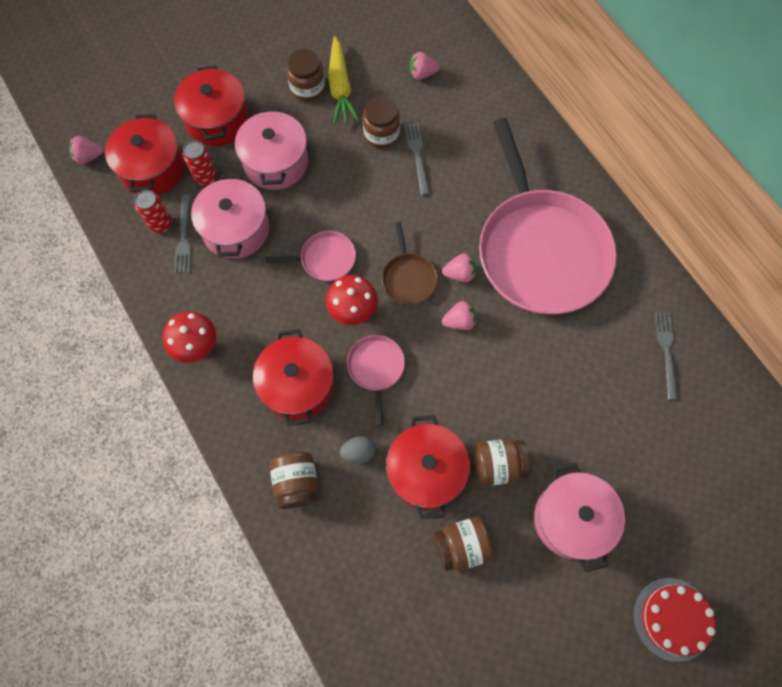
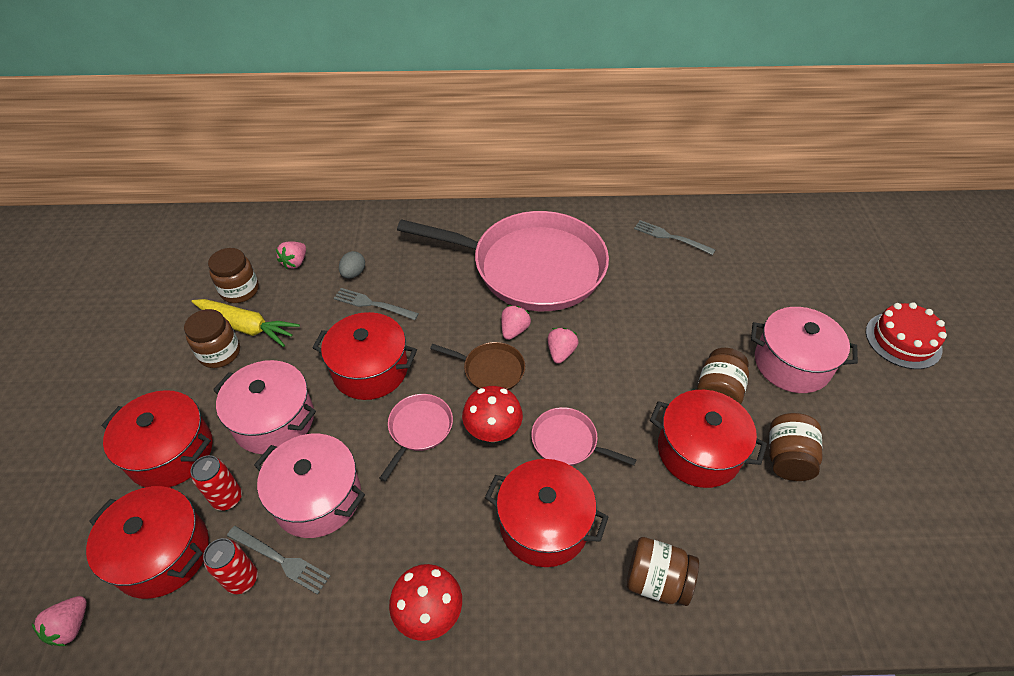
camera: 60 degrees left, 20 degrees down
(355, 194) = (370, 370): none -> red pot
(358, 452) = (650, 501): grey egg -> grey egg (353, 273)
(381, 134) = (327, 319): brown jar -> brown jar (240, 290)

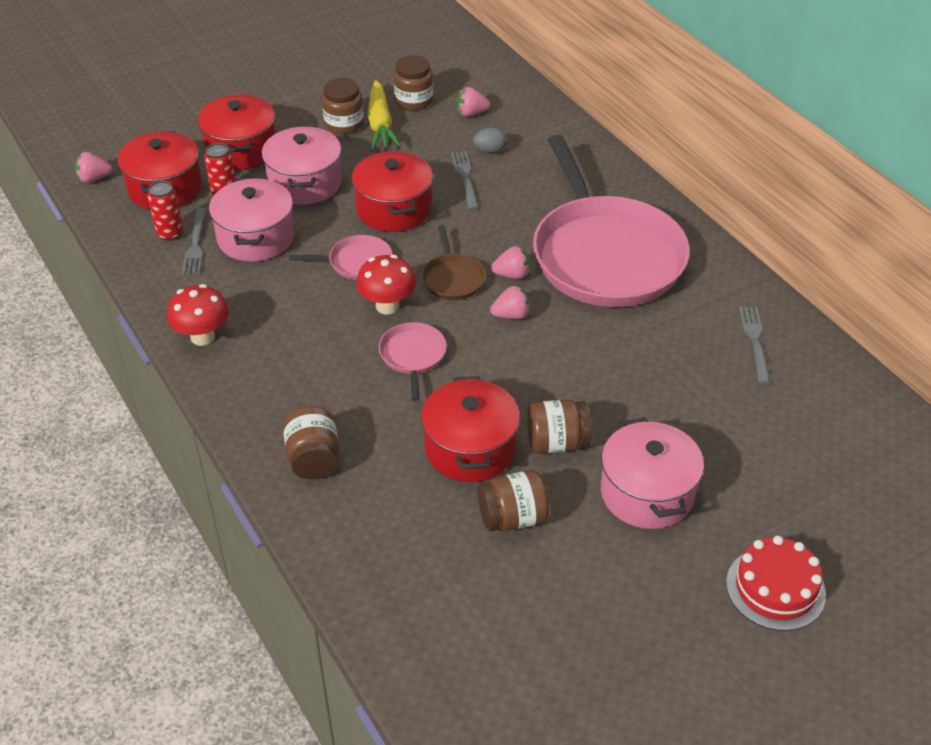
camera: 60 degrees right, 5 degrees down
(544, 524) = (319, 371): red pot -> none

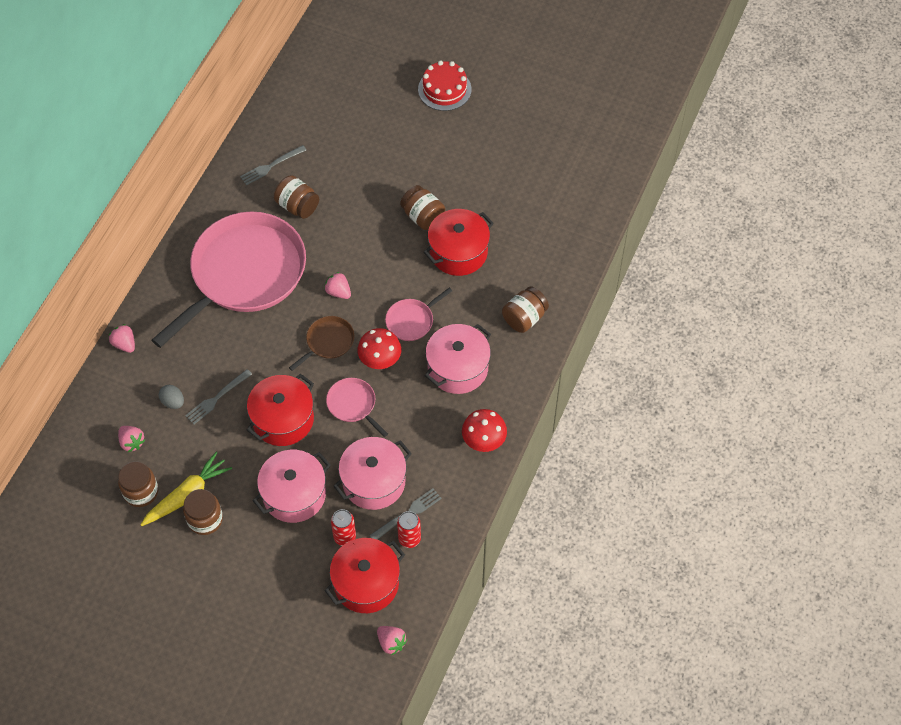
camera: 125 degrees left, 15 degrees up
(241, 149) = (285, 568): red pot -> none
(512, 275) = (301, 312): pink strawberry -> pink strawberry (124, 344)
(512, 518) = (488, 208): brown jar -> brown jar (297, 206)
(647, 493) = (426, 162): pink pot -> pink pot (457, 368)

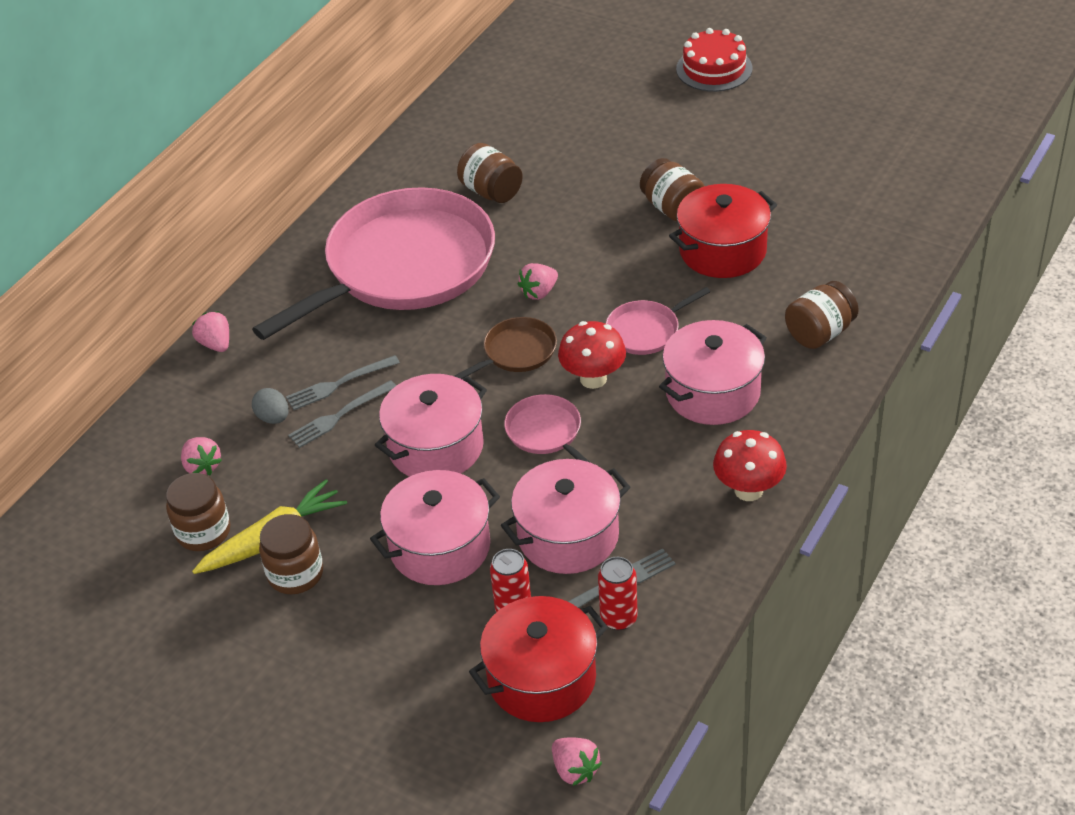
camera: 10 degrees right, 15 degrees down
(270, 166) = (459, 147): grey fork -> grey fork (338, 384)
(283, 419) = (436, 447): red pot -> pink pot
(338, 292) = (539, 292): pink strawberry -> pink strawberry turned 90 degrees counterclockwise

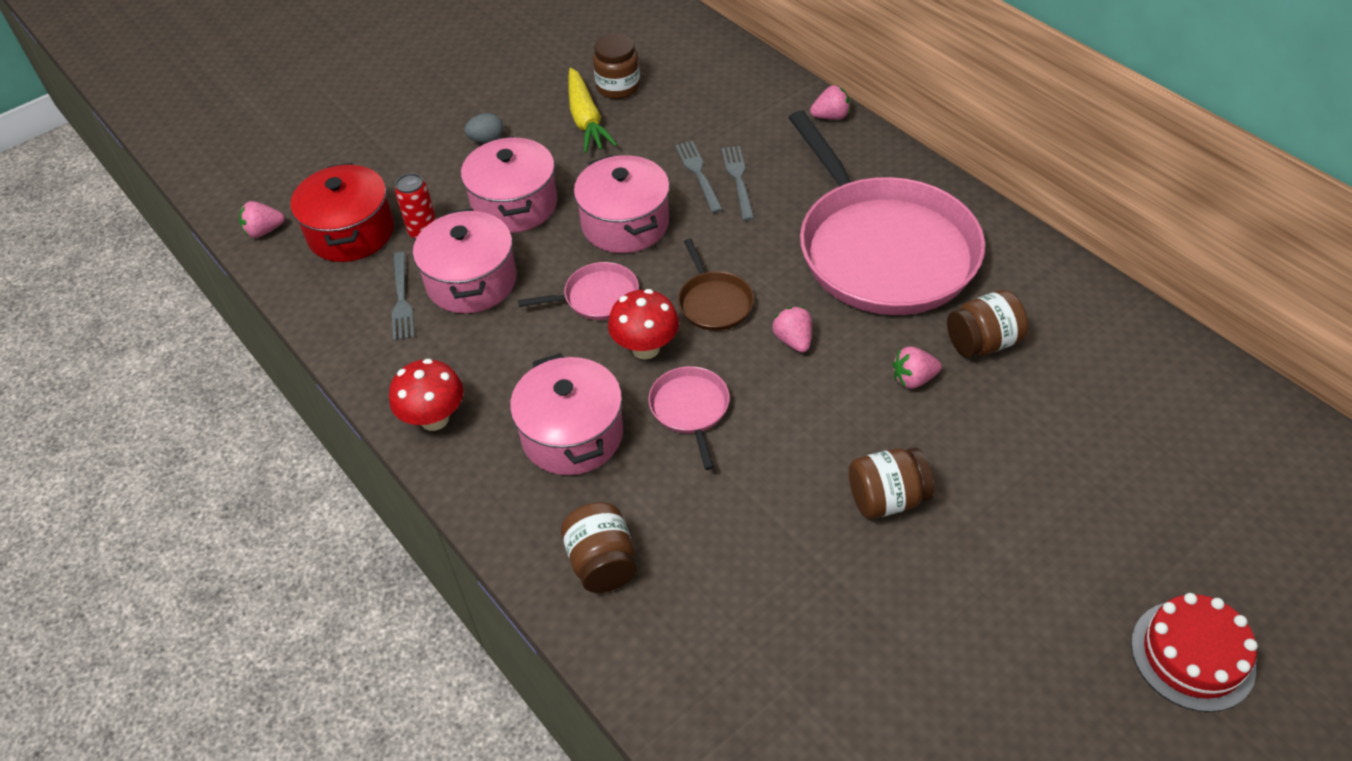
camera: 110 degrees right, 5 degrees up
(202, 466) = (687, 94): pink strawberry -> pink strawberry (913, 379)
(273, 418) = (719, 137): grey egg -> grey egg (487, 140)
(295, 574) = (544, 126): brown jar -> none
(618, 618) = (368, 289): red can -> none
(722, 250) = (786, 521): red pot -> none

